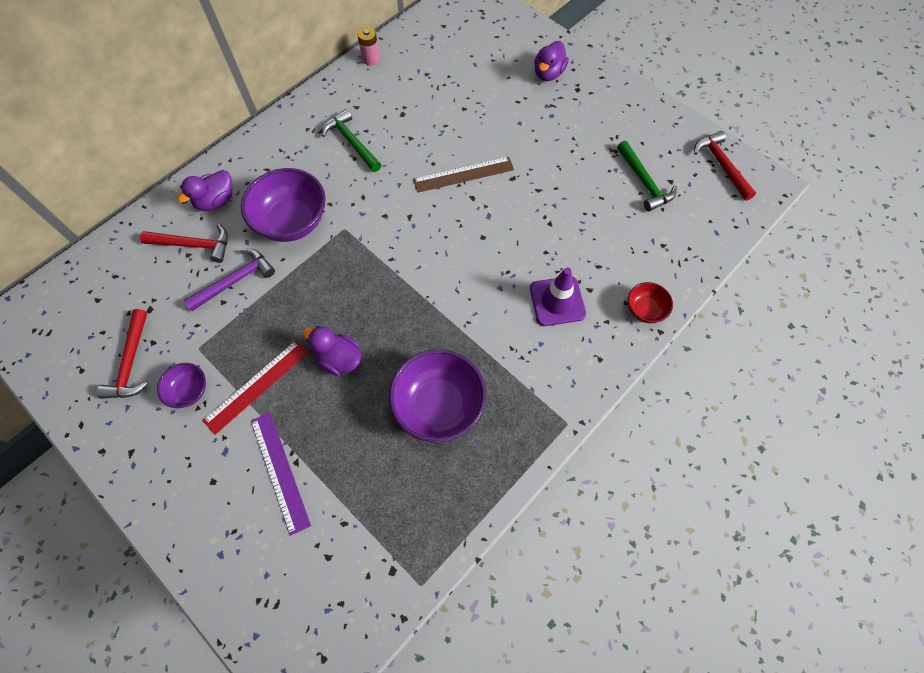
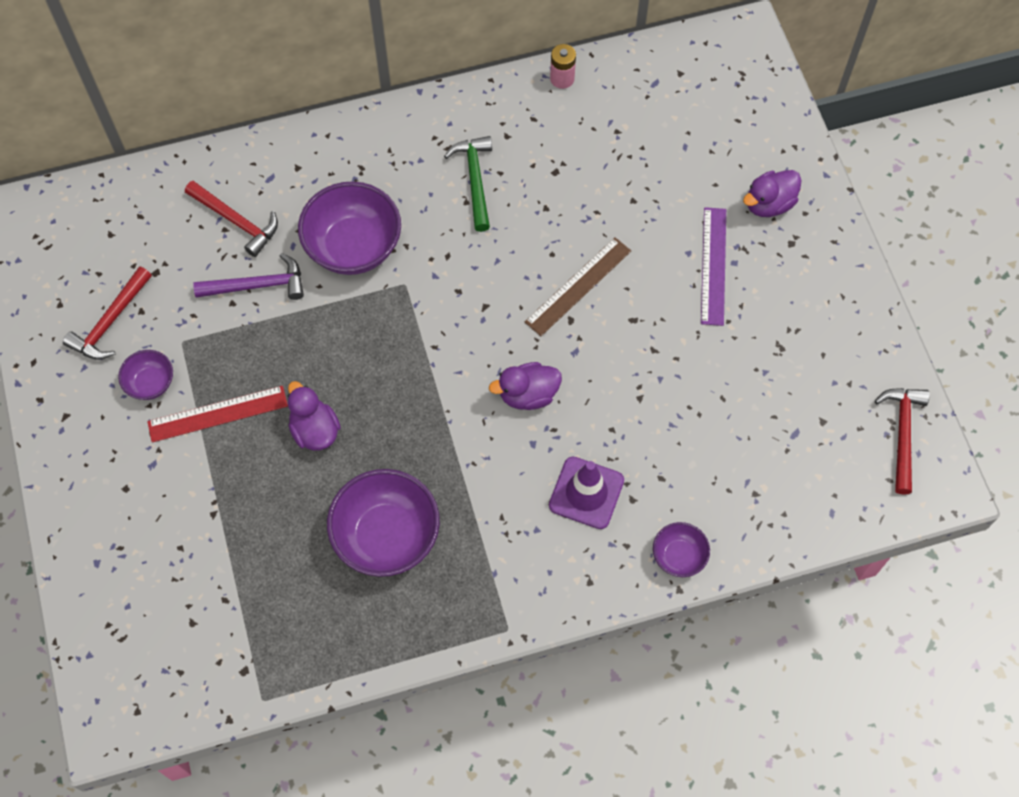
camera: 30 degrees right, 0 degrees up
(216, 201) = (286, 180): purple duck -> purple duck (528, 394)
(280, 471) = (193, 514): purple ruler -> purple ruler (713, 266)
(463, 174) = (578, 286): brown ruler -> brown ruler turned 60 degrees counterclockwise
(644, 182) = (788, 406): green hammer -> none
(644, 310) = (678, 556): red bowl -> purple bowl

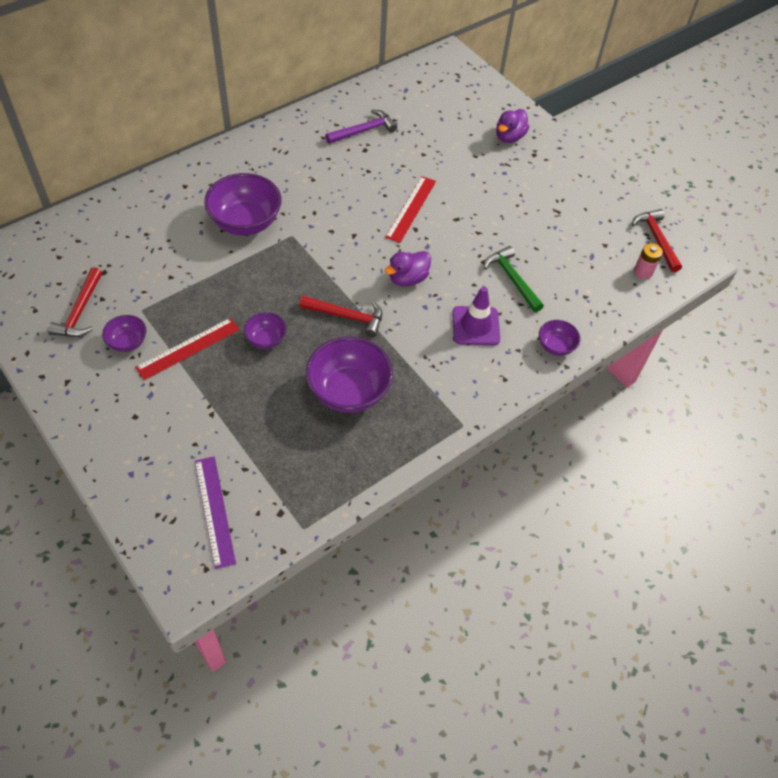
camera: 25 degrees left, 10 degrees down
(236, 221) = (153, 227): red hammer -> red hammer (347, 317)
(258, 285) = (185, 261): purple hammer -> purple hammer (364, 131)
(315, 430) = (266, 339): purple duck -> purple bowl
(475, 180) = (313, 166): green hammer -> green hammer (512, 279)
(562, 78) = (345, 99): pink battery -> pink battery (643, 272)
(578, 286) = (411, 209): brown ruler -> red ruler
(713, 266) = (492, 177): purple ruler -> purple ruler (215, 510)

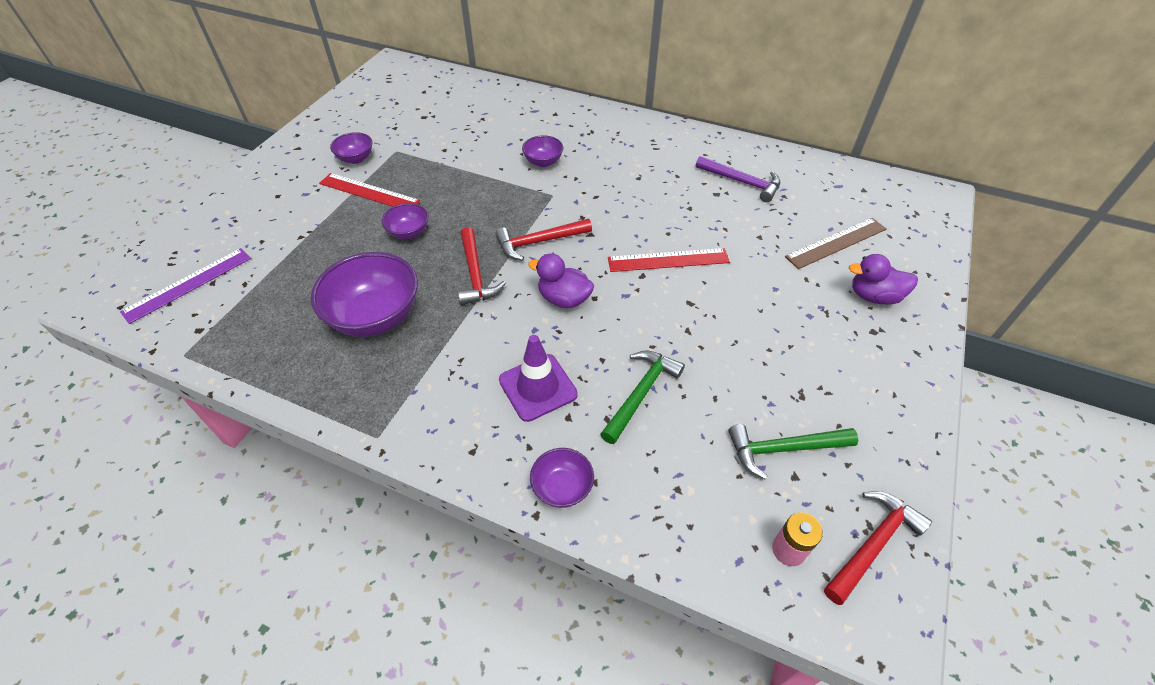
camera: 65 degrees right, 5 degrees down
(80, 311) = (374, 123): red hammer -> red hammer (539, 242)
(245, 222) = (543, 162): purple bowl -> purple bowl, size x0.51
(456, 124) = (836, 243): none -> brown ruler
(586, 239) = (783, 449): none -> green hammer

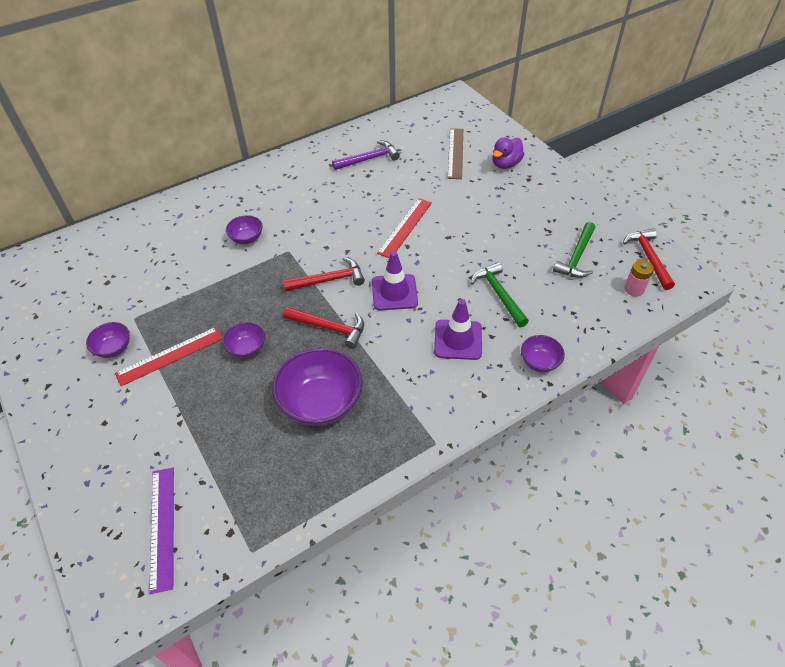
camera: 55 degrees left, 0 degrees up
(539, 242) = (329, 280): red hammer -> red hammer turned 120 degrees counterclockwise
(564, 299) = (394, 292): purple duck -> purple traffic cone

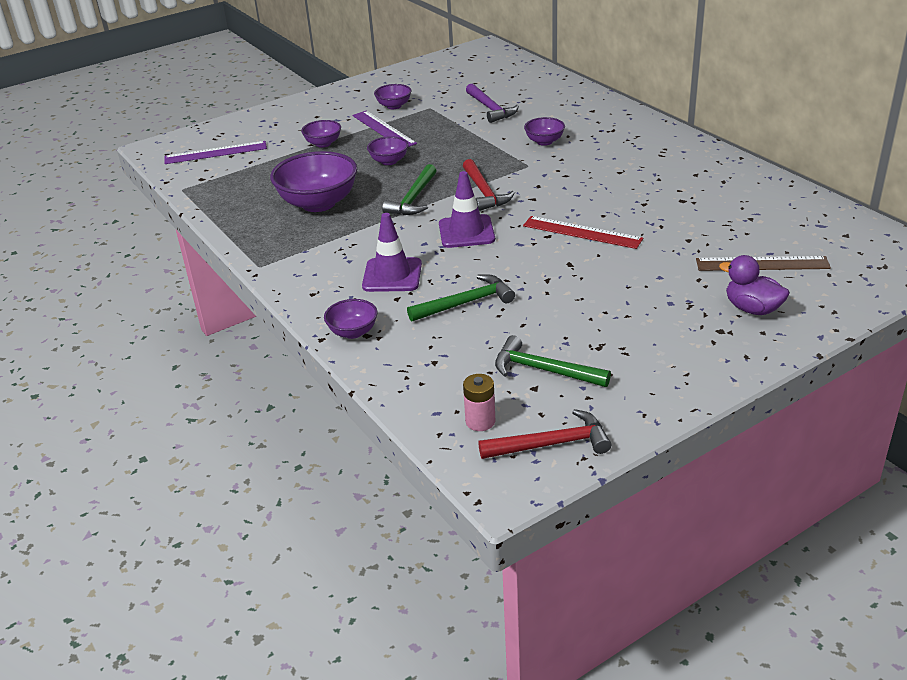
camera: 90 degrees right, 15 degrees down
(170, 356) = (383, 129): red ruler -> purple ruler
(183, 410) = (323, 143): none -> purple bowl
(329, 328) = (413, 199): red hammer -> green hammer
(369, 159) = (718, 198): purple hammer -> purple hammer (490, 109)

